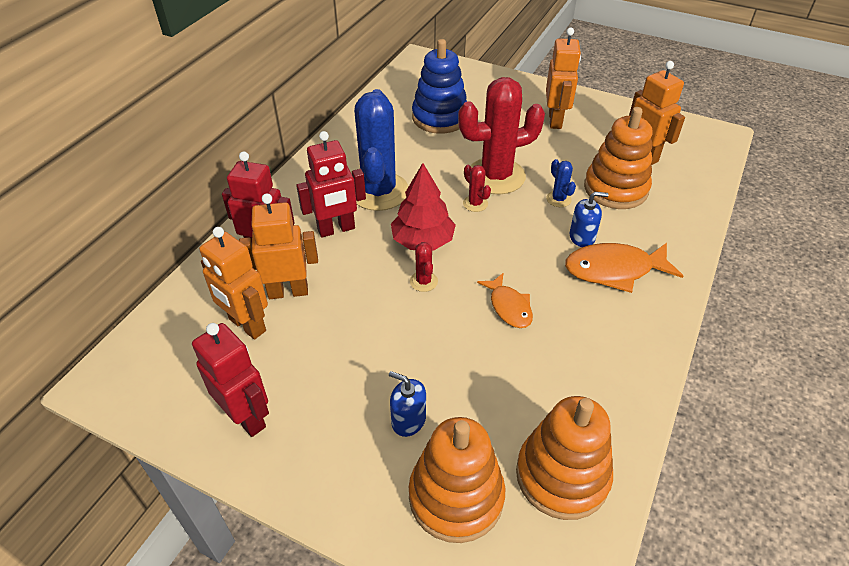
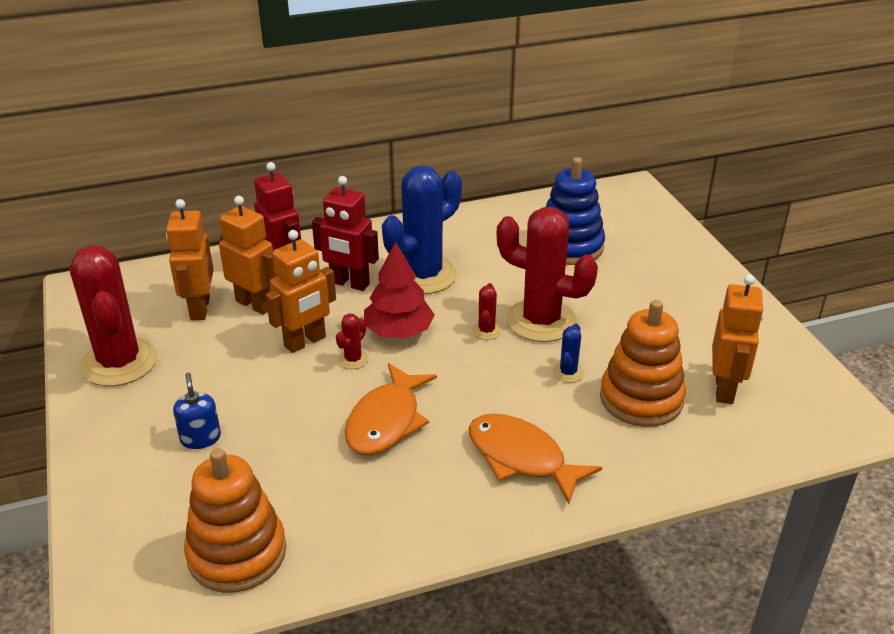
camera: 45 degrees right, 10 degrees down
(247, 417) = (119, 363): red robot -> red cactus
(456, 496) = (155, 505): orange stacking toy -> none
(509, 307) = (386, 421): orange fish -> orange fish, size x1.61
(555, 120) = (682, 308): orange robot -> orange robot (305, 342)
(582, 237) = (537, 415): blue soap dispenser -> none

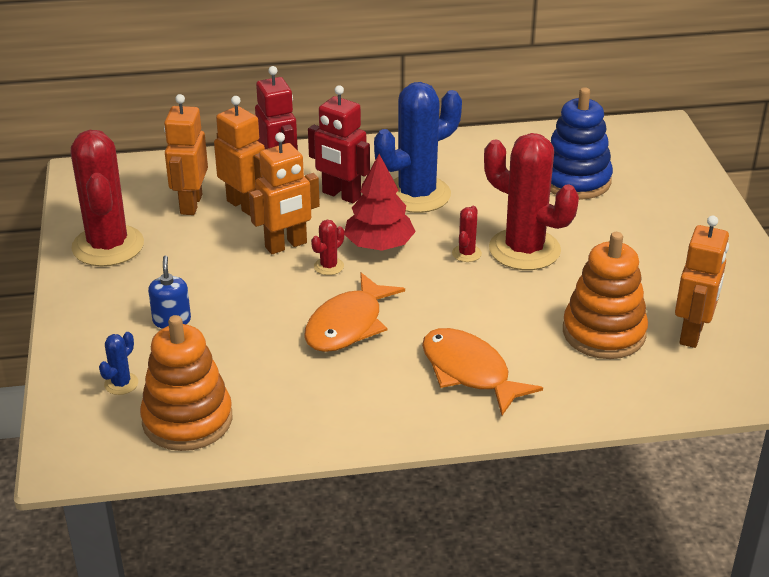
camera: 10 degrees right, 0 degrees up
(568, 372) = (537, 301): blue cactus -> blue cactus (121, 384)

